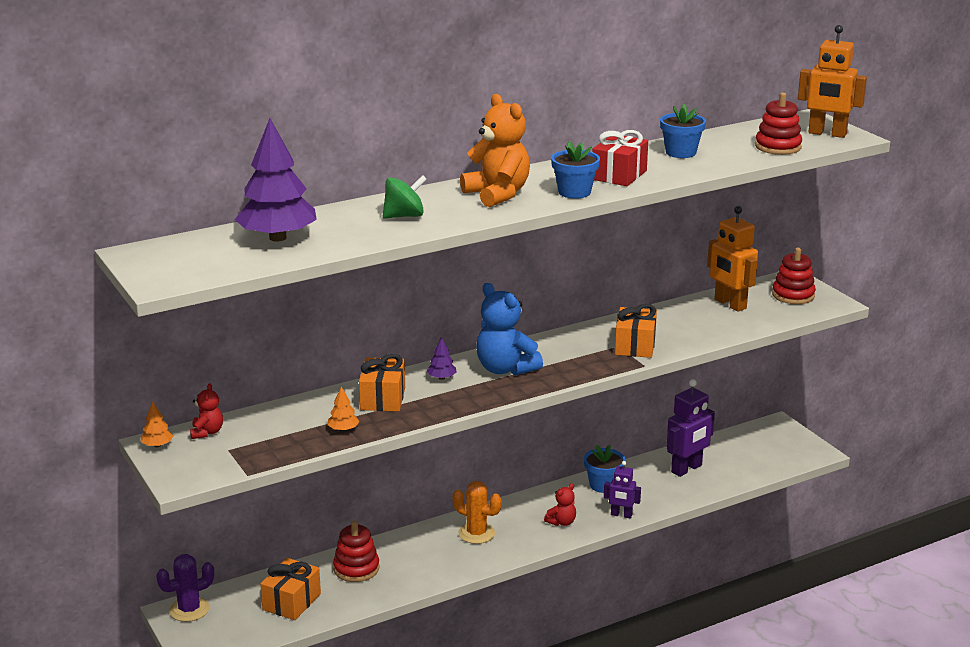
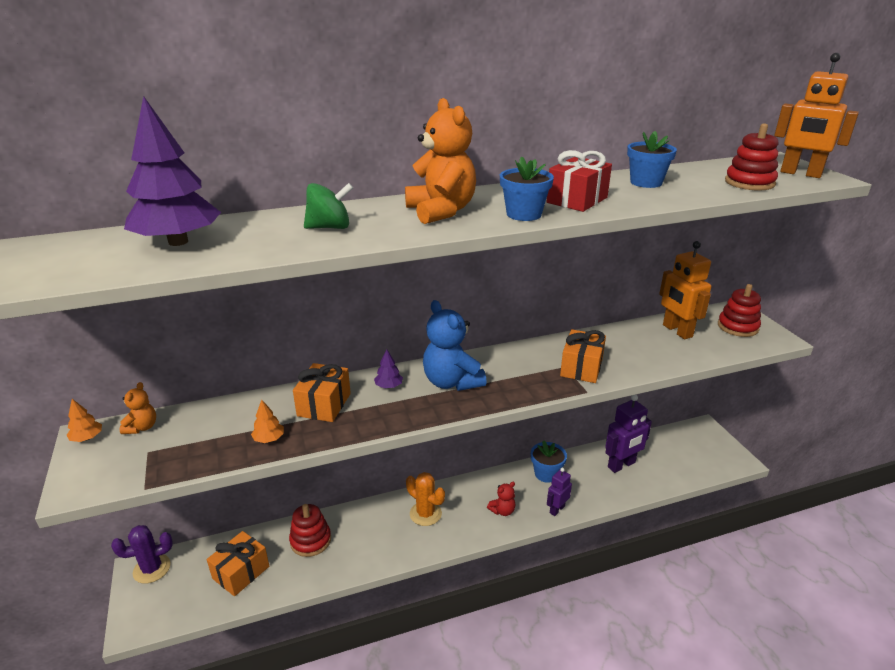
camera: 10 degrees right, 5 degrees up
(207, 432) = (142, 427): red teddy bear -> orange teddy bear
(621, 515) = (557, 509): purple robot -> purple robot turned 105 degrees clockwise

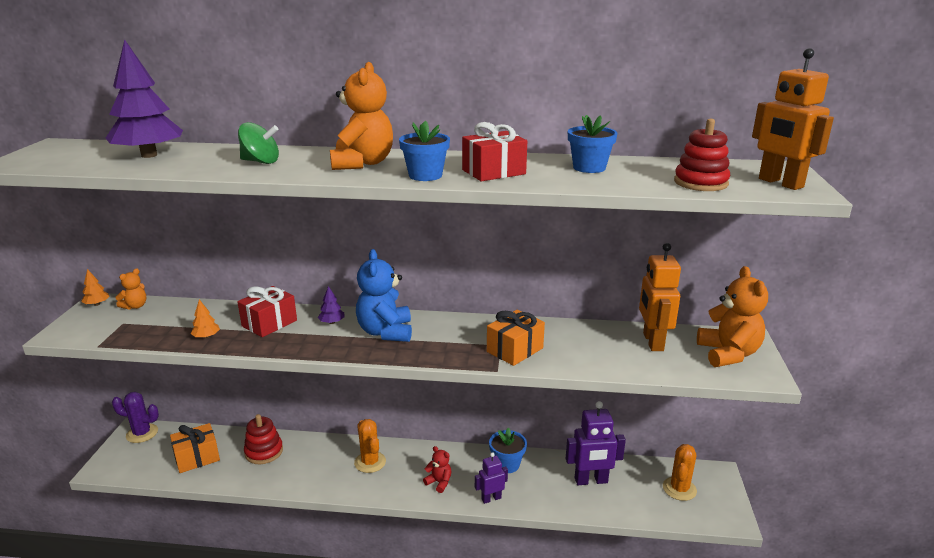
camera: 25 degrees right, 5 degrees down
(324, 405) = (269, 323): orange gift -> red gift
(502, 511) = (439, 482): red teddy bear -> red teddy bear turned 135 degrees counterclockwise
(688, 449) = (679, 489): none -> orange cactus
(737, 327) = (728, 354): red stacking toy -> orange teddy bear

